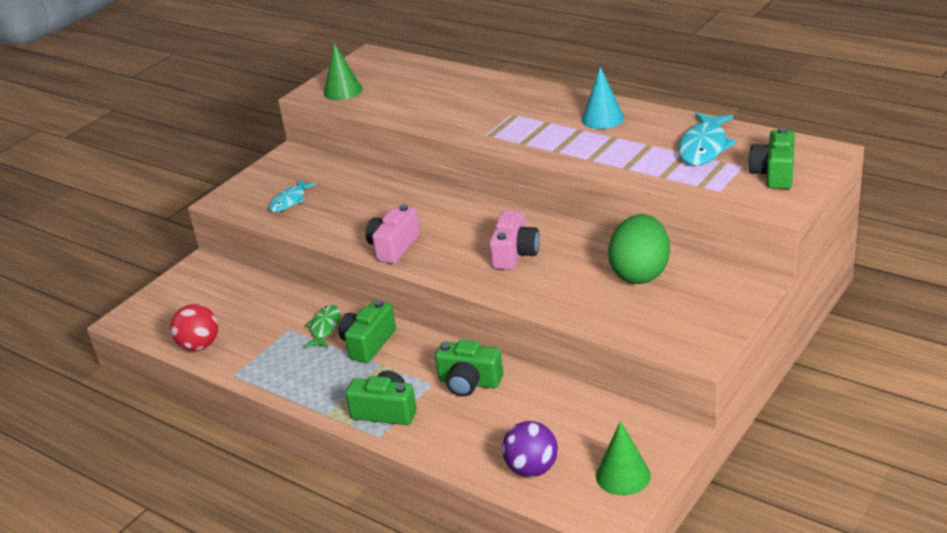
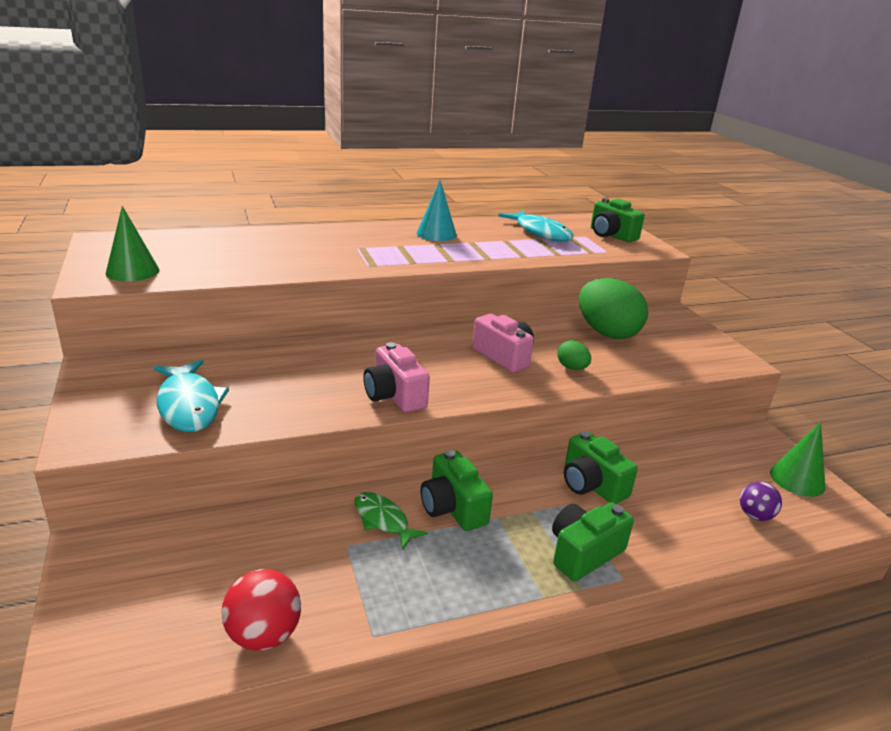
camera: 60 degrees left, 5 degrees down
(290, 201) = (189, 405): turquoise fish -> turquoise fish, size x1.59
(469, 382) = (591, 485): green camera -> green camera turned 90 degrees clockwise
(532, 469) = (755, 515): purple ball -> purple ball, size x0.66
(544, 286) = (572, 368): none -> green egg

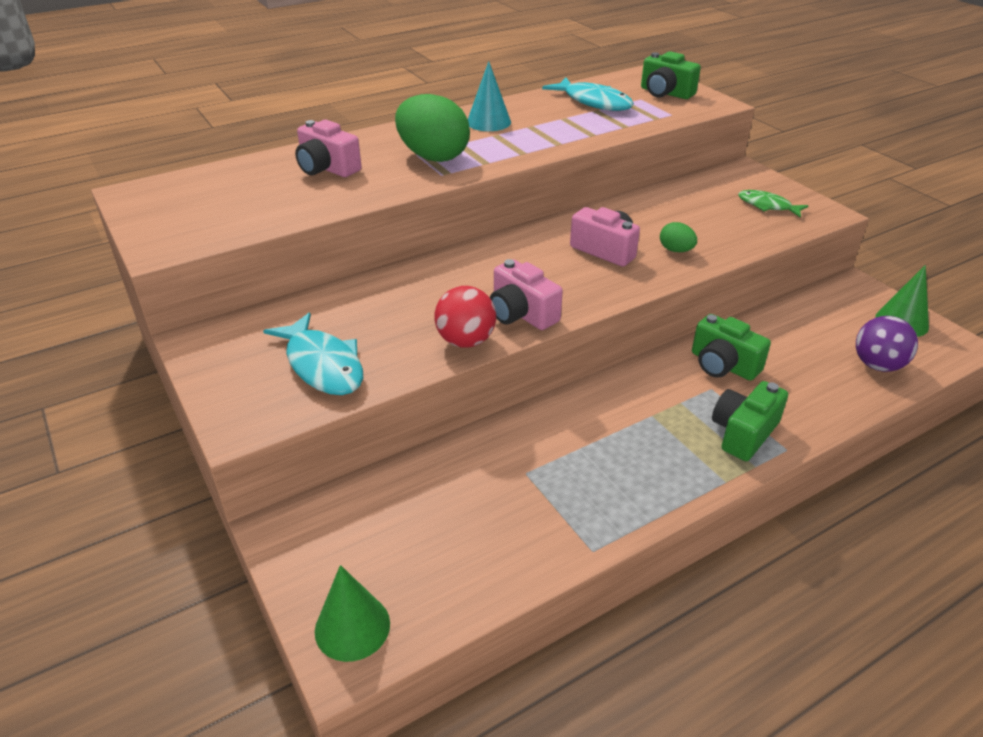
camera: 10 degrees left, 10 degrees up
(132, 271) = (197, 227): green cone -> green cone (352, 627)
(264, 635) = (494, 573): red ball -> red ball (466, 341)
(273, 246) = (327, 168): none -> pink camera
(383, 520) = (547, 441): green fish -> green fish (767, 206)
(453, 508) = (606, 414): green camera -> none
(607, 333) = (691, 204): green egg -> green egg (433, 157)
(755, 515) = (877, 365): purple ball -> purple ball, size x1.51

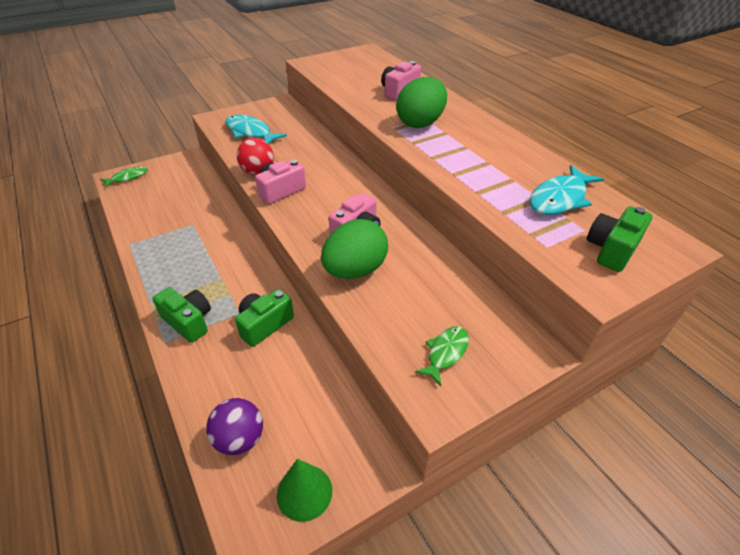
camera: 90 degrees right, 5 degrees up
(322, 365) = (250, 132): turquoise fish -> turquoise fish turned 75 degrees clockwise
(352, 627) = (128, 177): green cone -> green fish
(488, 122) = (490, 144): turquoise cone -> none
(676, 250) = (355, 270): green egg -> green egg, size x2.18

